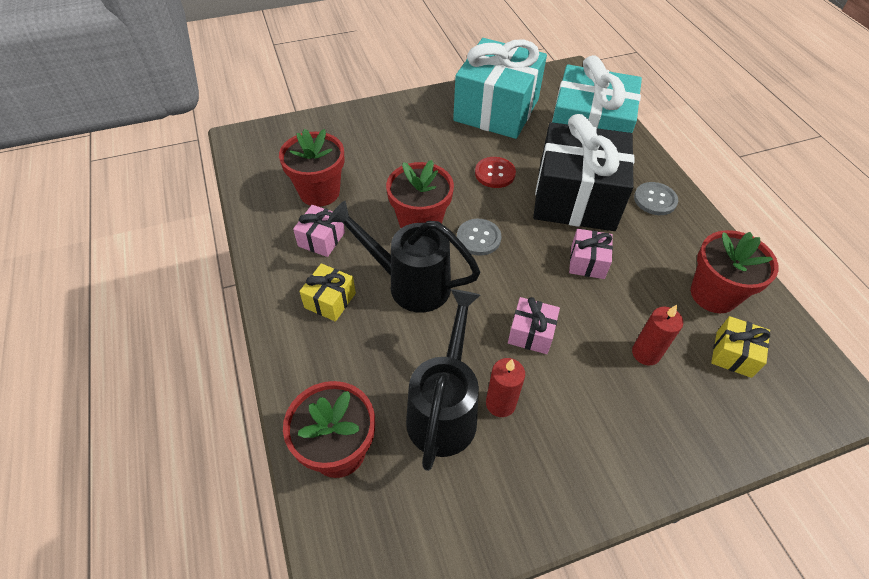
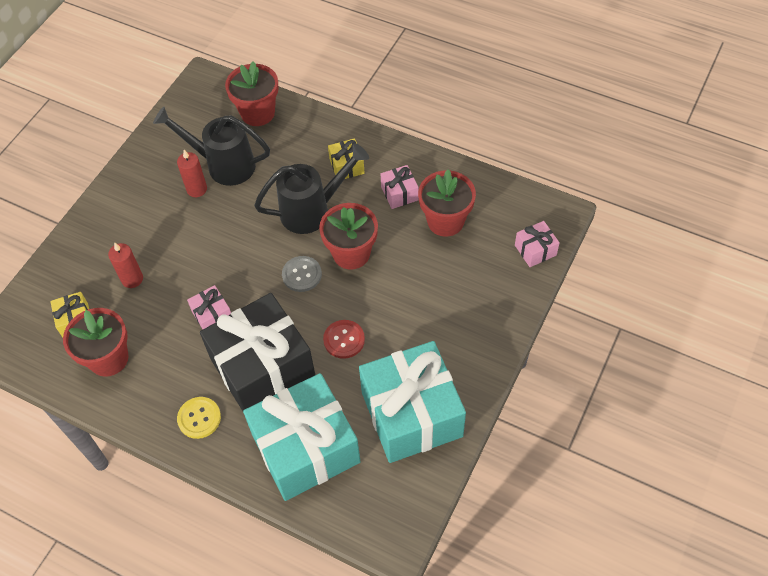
camera: 140 degrees right, 5 degrees up
(444, 410) = (223, 165): black watering can -> black watering can turned 135 degrees clockwise
(531, 333) = (211, 238): pink gift -> pink gift (535, 250)
(655, 200) = (199, 418): grey button -> yellow button

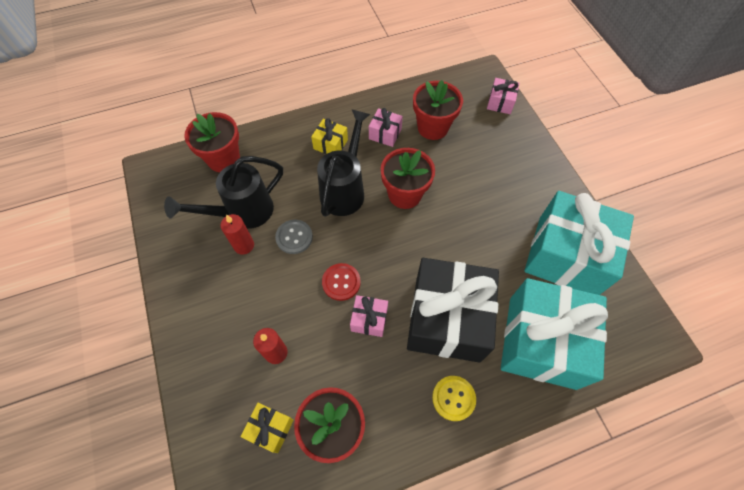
camera: 50 degrees left, 5 degrees up
(302, 275) = (392, 235): grey button -> grey button (294, 237)
(344, 340) = (471, 251): red button -> red button (341, 282)

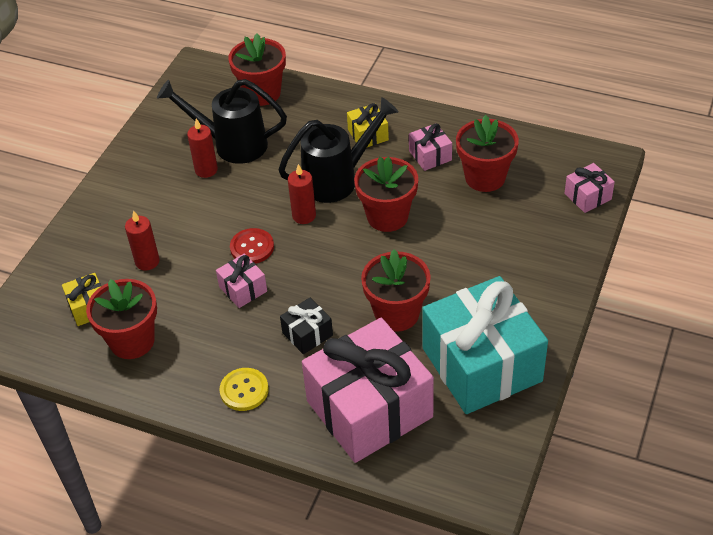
camera: 45 degrees right, 15 degrees down
(294, 237) = (252, 189): grey button -> none
(351, 232) = (304, 216): none -> red candle
(447, 319) = (307, 334): black gift -> black gift, size x0.42
(484, 259) = (397, 314): none -> red flower pot
(541, 342) = (369, 409): turquoise gift -> pink gift

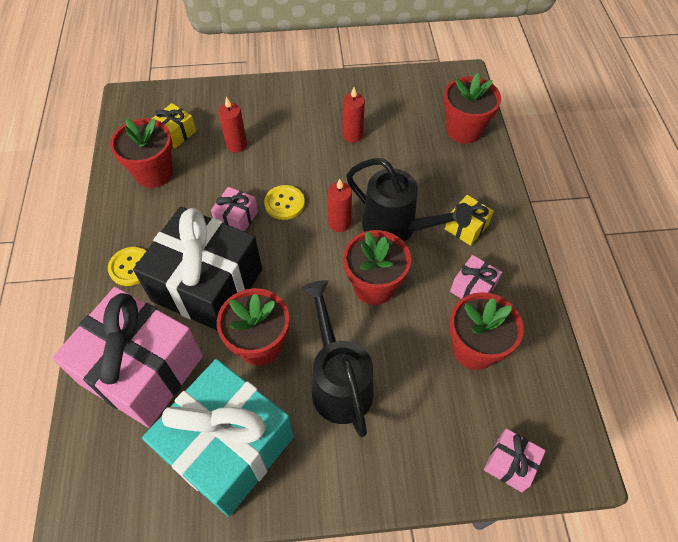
camera: 60 degrees right, 10 degrees up
(232, 144) = (391, 138): black watering can -> black watering can (339, 383)
(252, 247) = (284, 203): red button -> yellow button
(307, 334) = (207, 285): black gift -> black gift, size x2.37

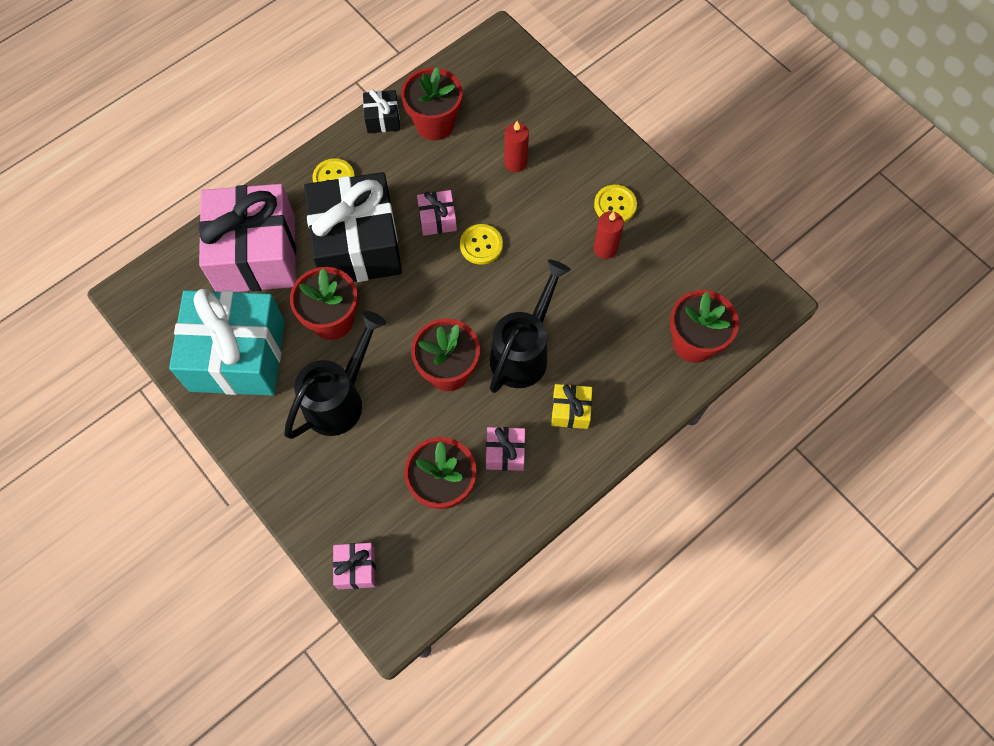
camera: 55 degrees right, 10 degrees up
(113, 203) = (382, 119): none -> black gift
(176, 133) = (490, 107): yellow gift -> none
(323, 111) = (615, 205): none -> yellow button
(339, 223) = (493, 302): red candle -> none
(396, 228) = (523, 352): black watering can -> black watering can turned 150 degrees counterclockwise

